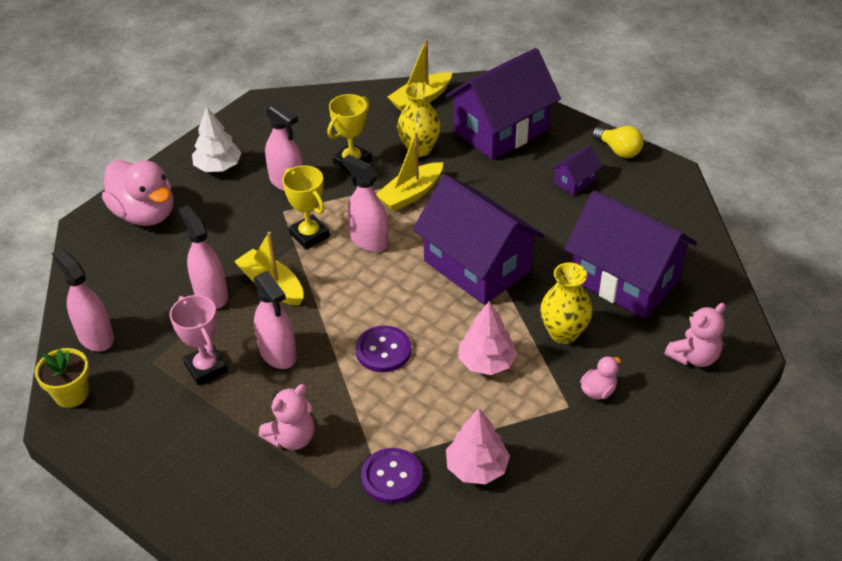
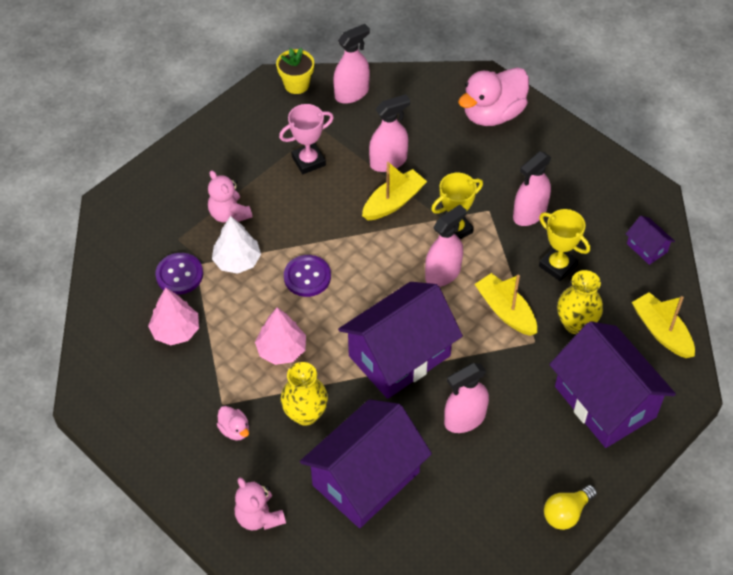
camera: 95 degrees right, 10 degrees up
(218, 166) = (555, 162): white tree -> white tree (237, 261)
(278, 353) = (316, 206): pink spray bottle -> pink spray bottle (464, 419)
(575, 181) = (516, 459): purple house -> purple house (647, 248)

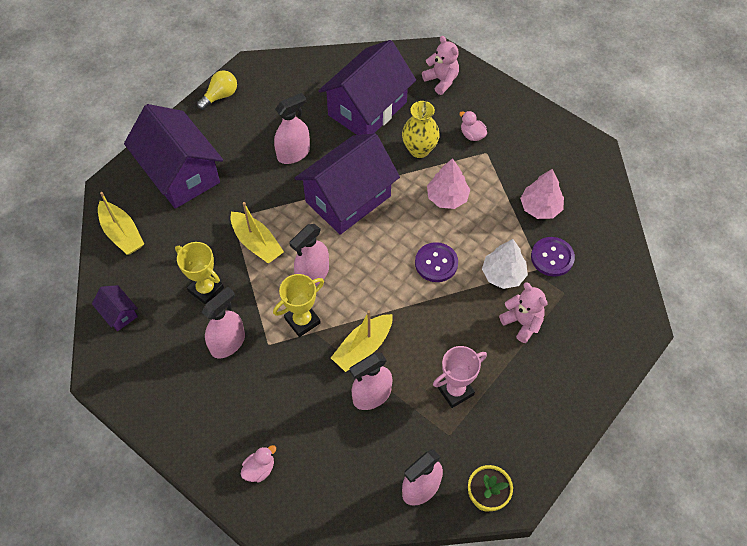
camera: 175 degrees right, 5 degrees up
(493, 114) = (259, 469): pink duck -> pink duck, size x0.45
(576, 323) = (196, 236): yellow vase -> none

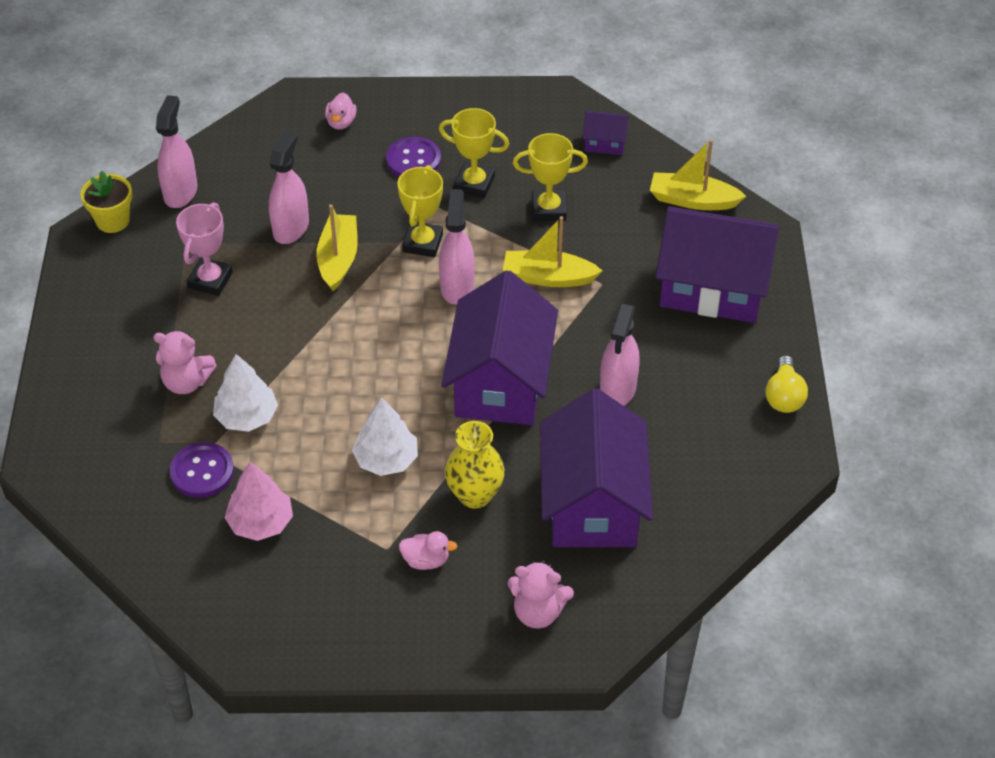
camera: 140 degrees right, 10 degrees down
(228, 343) = (474, 184): pink spray bottle -> yellow trophy
(436, 263) = (334, 380): purple button -> purple button (413, 160)
(447, 197) = (386, 459): pink tree -> white tree

